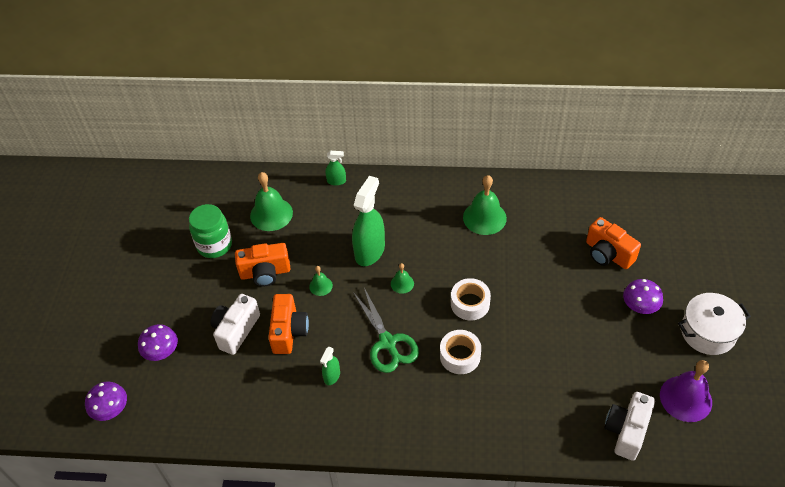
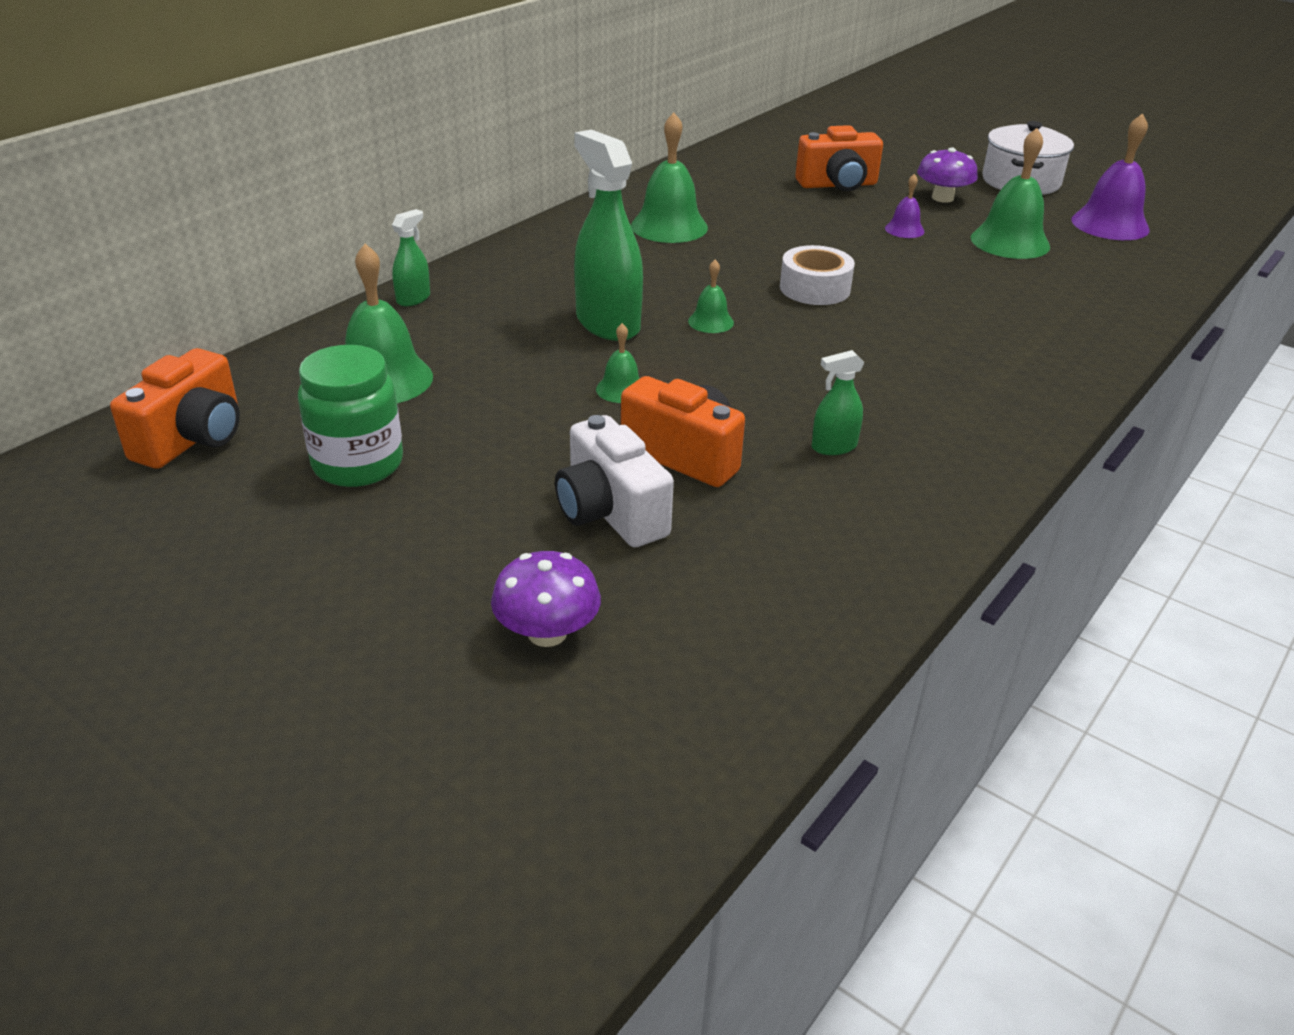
camera: 60 degrees left, 15 degrees down
(111, 409) = (628, 779): purple mushroom -> none
(265, 273) = (513, 432): orange camera -> orange camera (193, 439)
(332, 376) = (834, 447): green spray bottle -> green spray bottle turned 105 degrees clockwise
(387, 342) = (817, 373): green scissors -> none
(460, 356) = (905, 328): white tape -> none
(576, 308) = (904, 229): none -> purple bell
(608, 359) = (1010, 242): none -> green bell
(626, 431) = (1135, 271): white camera -> none

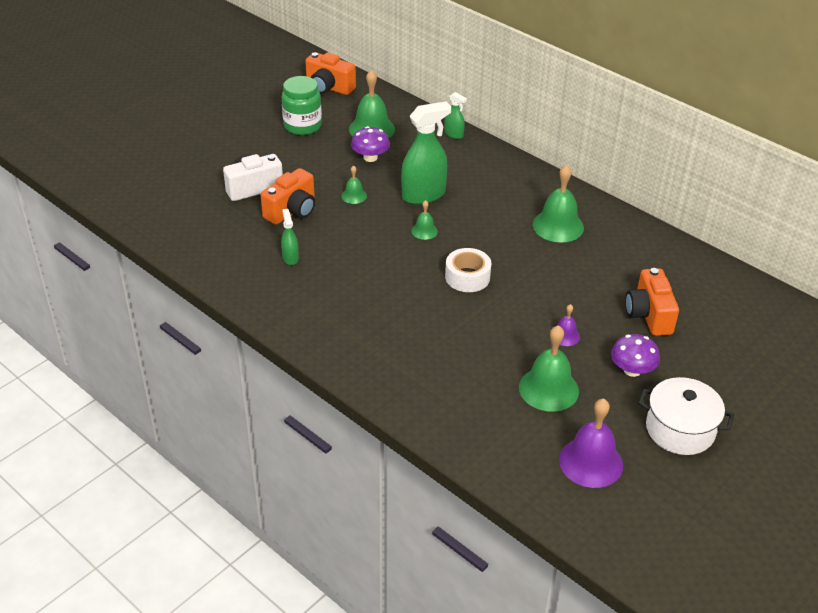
camera: 95 degrees right, 5 degrees up
(547, 633) = (184, 170): purple mushroom -> purple mushroom (370, 157)

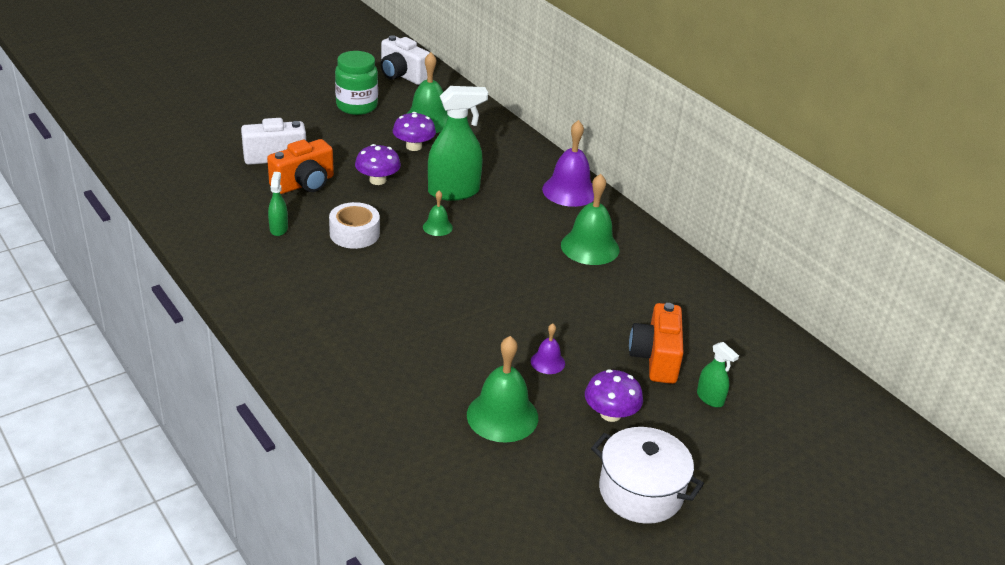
camera: 10 degrees right, 5 degrees down
(329, 88) = (402, 75): orange camera -> white camera
(354, 196) = (377, 180): green bell -> purple mushroom
(454, 134) = (515, 139): green spray bottle -> green spray bottle (710, 398)
(467, 277) = (463, 281): white tape -> white tape (354, 234)
(590, 462) = (516, 507): purple bell -> purple bell (569, 191)

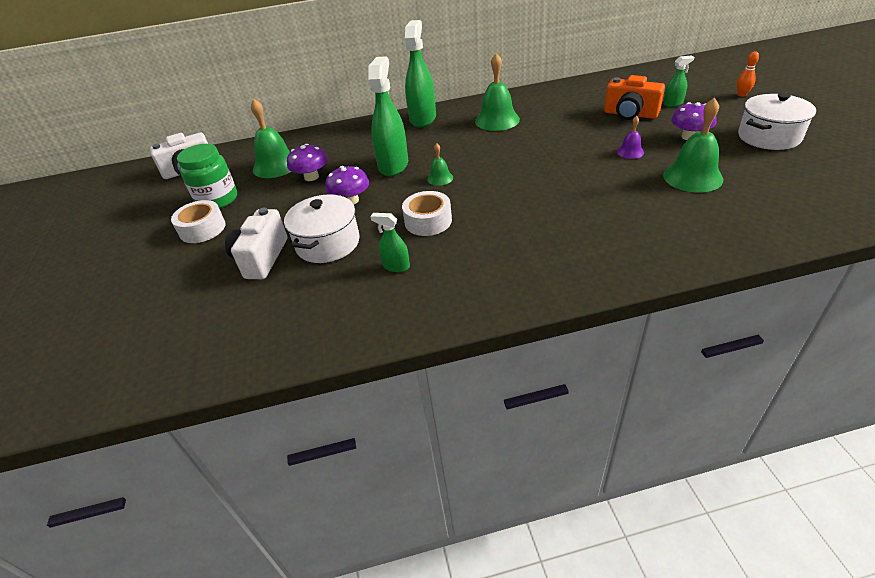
camera: 60 degrees left, 5 degrees up
(304, 184) = (328, 243): orange camera -> white pot
(309, 113) = (202, 229): none -> white tape
(569, 191) = (423, 119): purple bell -> green spray bottle
(777, 471) = (741, 95): none -> orange bowling pin

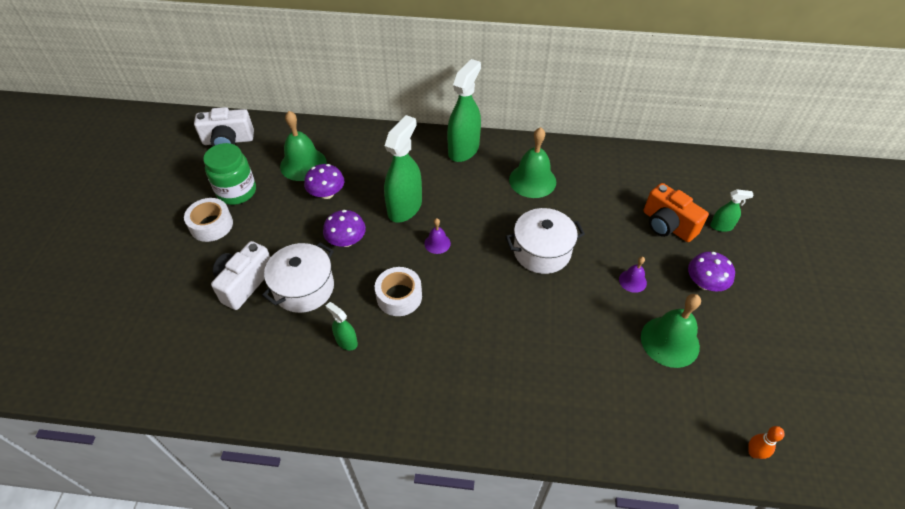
camera: 15 degrees right, 10 degrees up
(440, 178) = (437, 243): green bell -> purple bell
(741, 95) = (802, 242): orange bowling pin -> orange bowling pin (754, 453)
(769, 137) = (784, 317): white pot -> white pot (542, 251)

